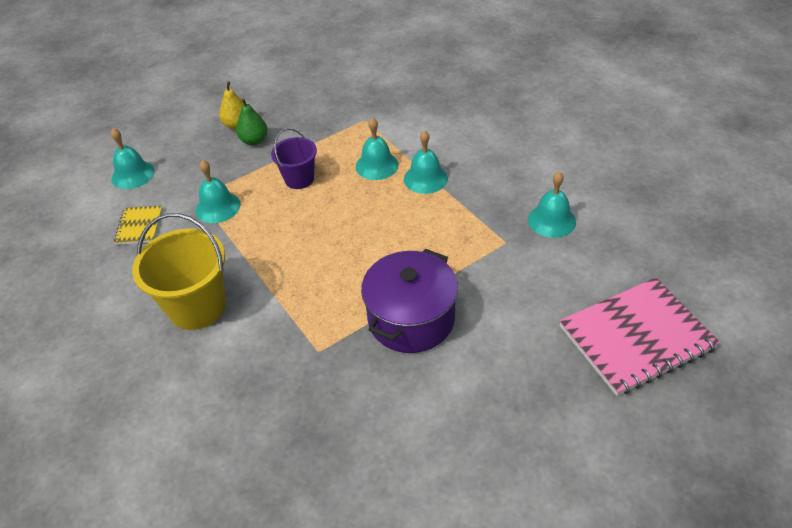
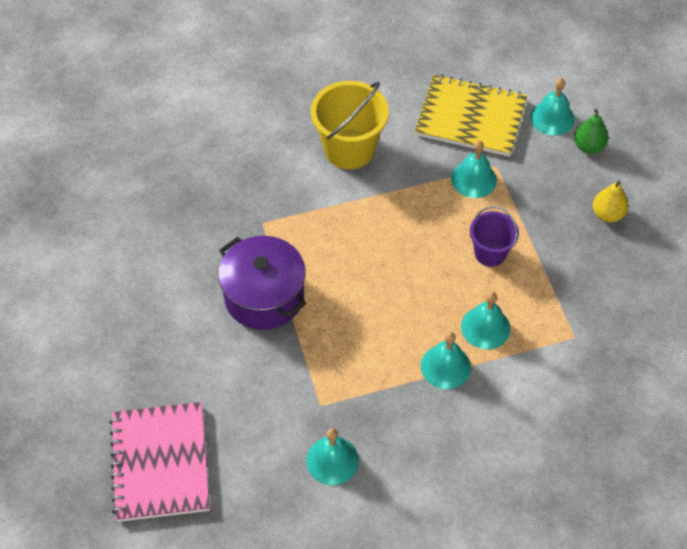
camera: 105 degrees right, 10 degrees up
(139, 226) = (470, 118): yellow notebook -> yellow notebook, size x2.06
(254, 140) = (572, 225): green pear -> green pear (588, 146)

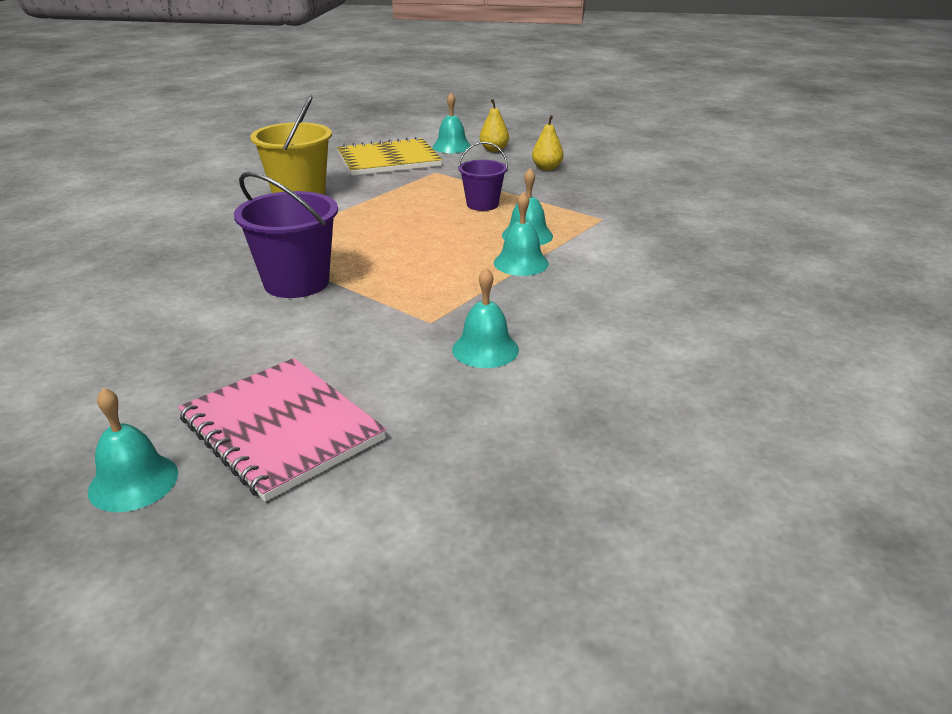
camera: 35 degrees left, 25 degrees down
(264, 296) = (296, 282): purple pot -> purple bucket
(473, 179) = (425, 181): turquoise bell -> turquoise bell (133, 482)
(588, 146) = (494, 149): green pear -> yellow pear

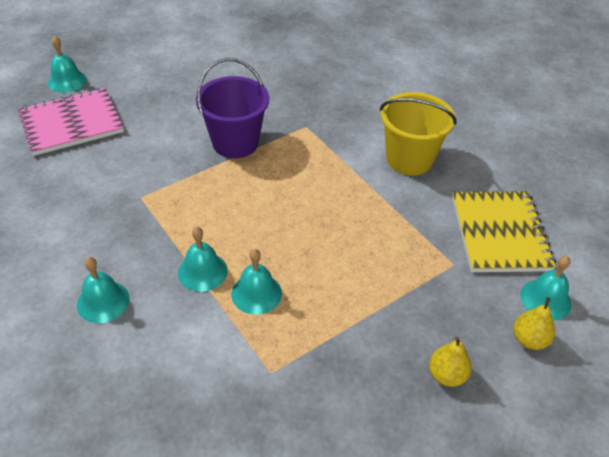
camera: 105 degrees right, 15 degrees up
(482, 204) = (345, 280): purple bucket -> none
(485, 349) = (88, 215): turquoise bell -> turquoise bell (103, 301)

